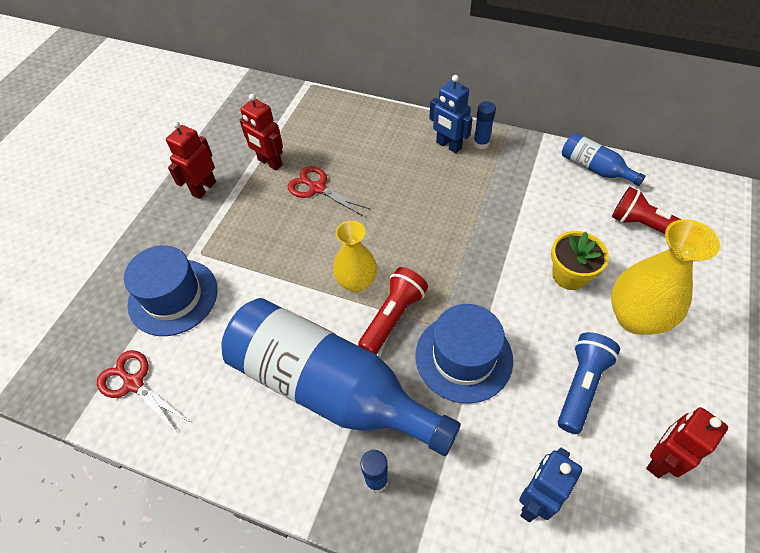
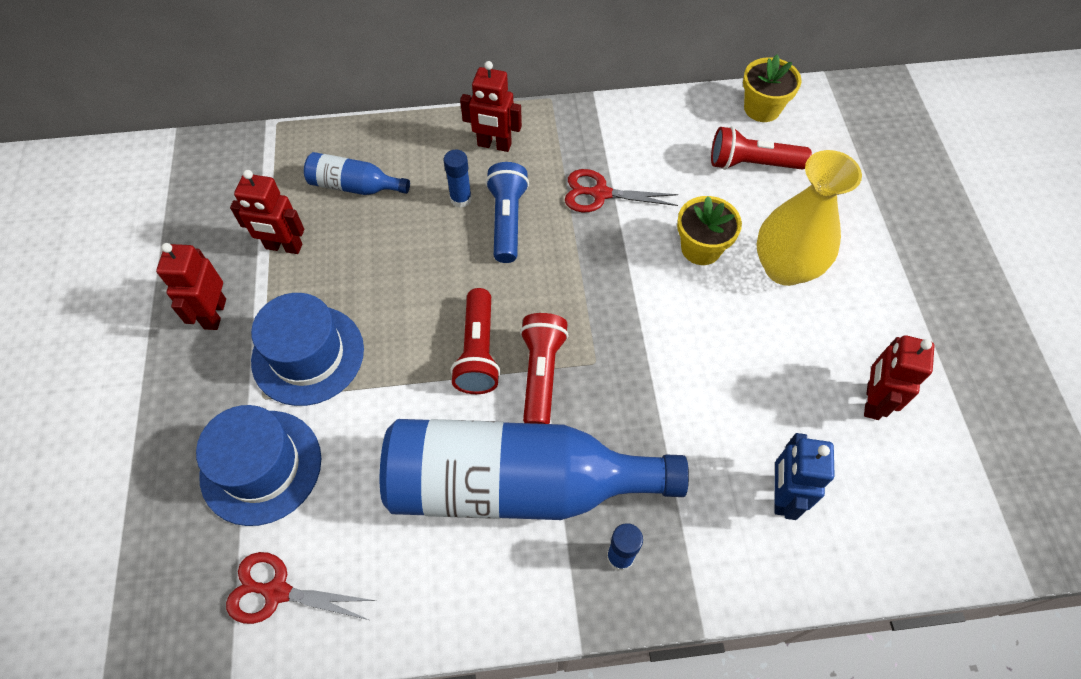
camera: 30 degrees left, 5 degrees up
(317, 188) = (365, 257): red scissors -> red scissors (600, 193)
(356, 282) = (478, 352): yellow vase -> red flashlight
(448, 145) = (494, 145): blue robot -> red robot
(463, 357) = (639, 385): blue hat -> blue hat (308, 355)
(481, 143) = (530, 129): blue glue stick -> blue glue stick (461, 199)
(581, 386) = (768, 362): blue flashlight -> blue flashlight (507, 220)
(594, 168) = (667, 115): blue bottle -> blue bottle (354, 186)
(679, 189) = (762, 108): none -> yellow flower pot

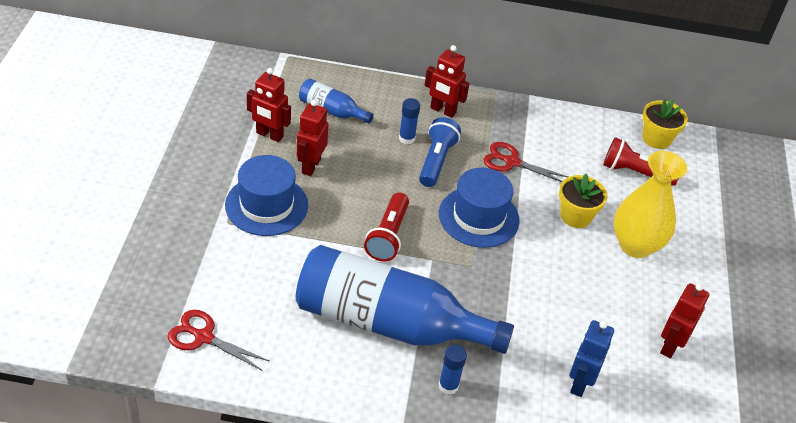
camera: 10 degrees right, 15 degrees down
(214, 314) = (209, 163): red robot -> red robot (310, 166)
(261, 466) = (214, 262): blue hat -> blue hat (479, 217)
(541, 374) = (429, 262): red flashlight -> none

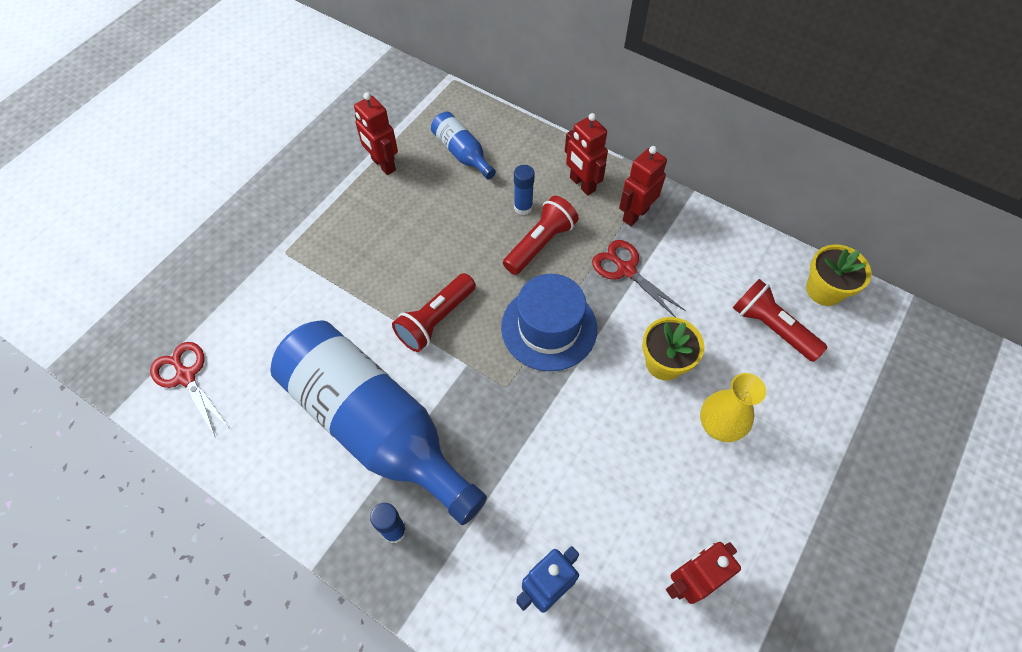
camera: 30 degrees right, 15 degrees up
(266, 205) = (334, 244): blue hat -> none
(310, 166) = (403, 212): red robot -> red robot (635, 214)
(436, 161) = (540, 244): blue flashlight -> red flashlight
(635, 245) = (718, 426): yellow vase -> yellow vase, size x0.66

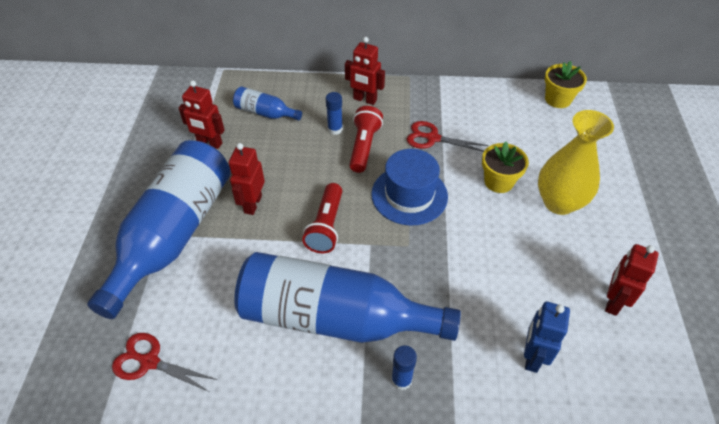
camera: 30 degrees left, 10 degrees down
(286, 254) = (173, 235): none -> blue bottle
(635, 214) = (413, 104): red robot -> red robot (252, 204)
(718, 426) = (559, 202): yellow vase -> yellow vase, size x1.50
(771, 327) = (545, 133): red flashlight -> none

